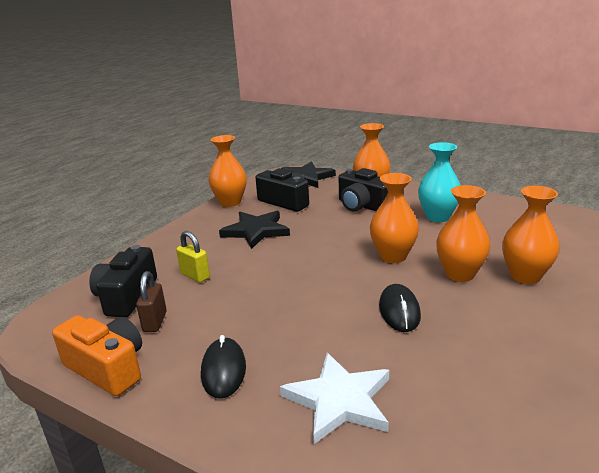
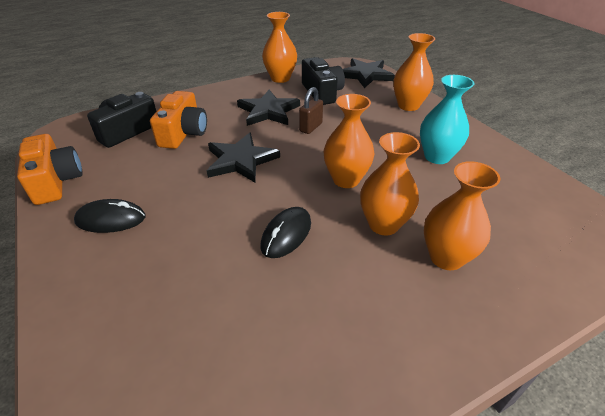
camera: 30 degrees right, 15 degrees up
(155, 322) = (119, 159): brown padlock -> brown padlock (310, 127)
(195, 276) = (184, 133): yellow padlock -> orange camera
(223, 370) = (111, 219): black mouse -> black mouse turned 60 degrees clockwise
(285, 276) = (240, 160): none -> black star
(339, 400) = (147, 288): white star -> none
(363, 206) = (381, 119): black camera -> none

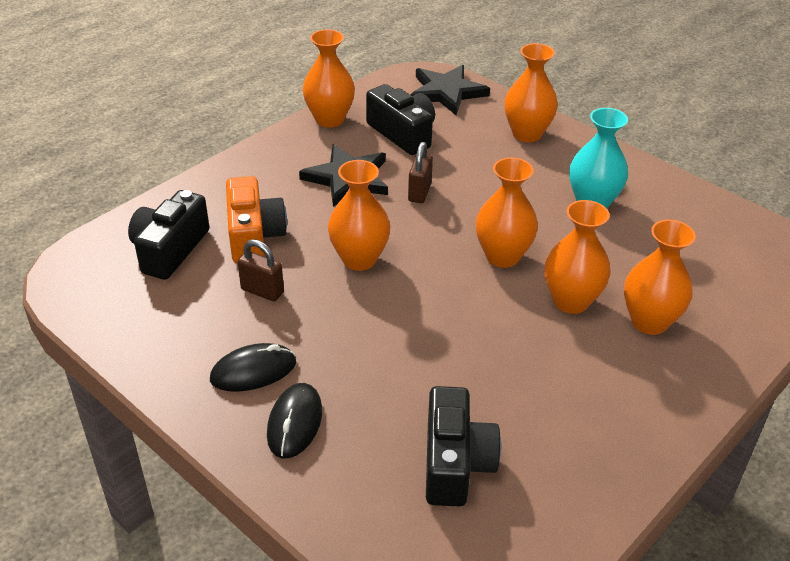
camera: 20 degrees left, 0 degrees up
(56, 181) = (135, 341): orange camera -> none
(161, 167) = (262, 291): none -> brown padlock
(203, 340) = (455, 463): none -> black camera
(240, 160) = (359, 259): black star -> orange vase
(286, 234) = (472, 338): black mouse -> black mouse (295, 423)

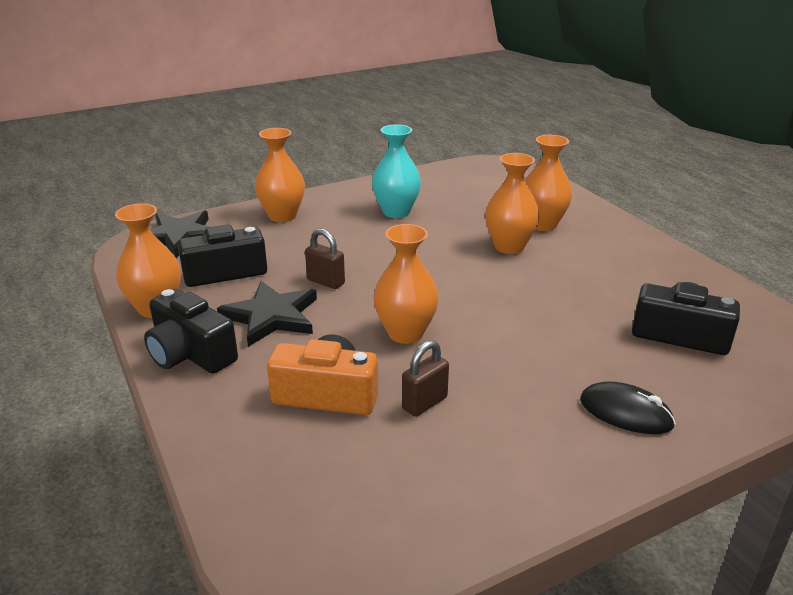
camera: 70 degrees left, 10 degrees down
(169, 250) = (311, 467): black camera -> black camera (190, 354)
(253, 371) = (547, 429): black mouse -> none
(502, 256) = (441, 262): orange vase -> none

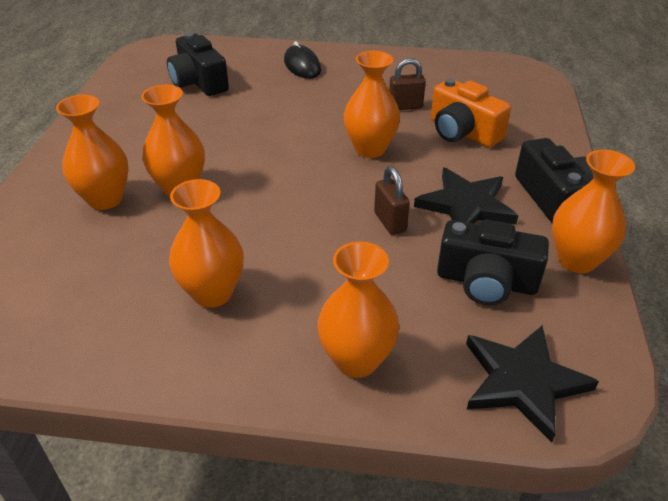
camera: 145 degrees left, 10 degrees up
(396, 212) = (212, 293): turquoise vase -> orange vase

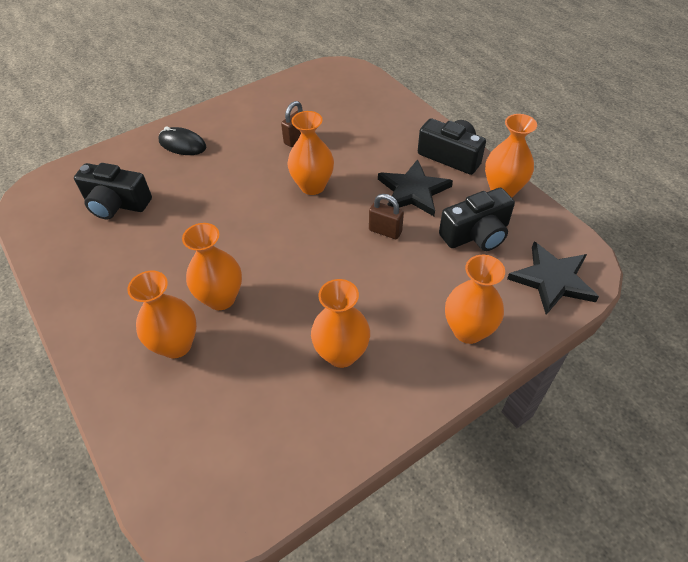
camera: 40 degrees left, 10 degrees up
(462, 132) = (354, 139): orange camera -> none

